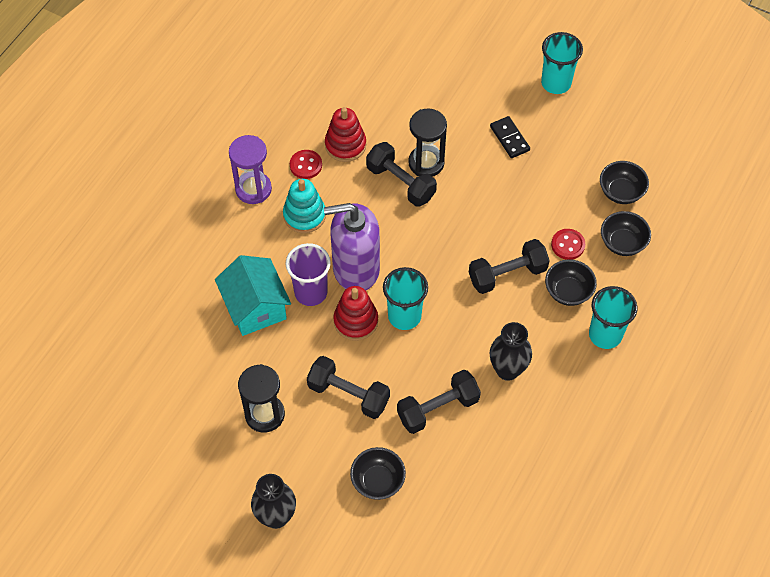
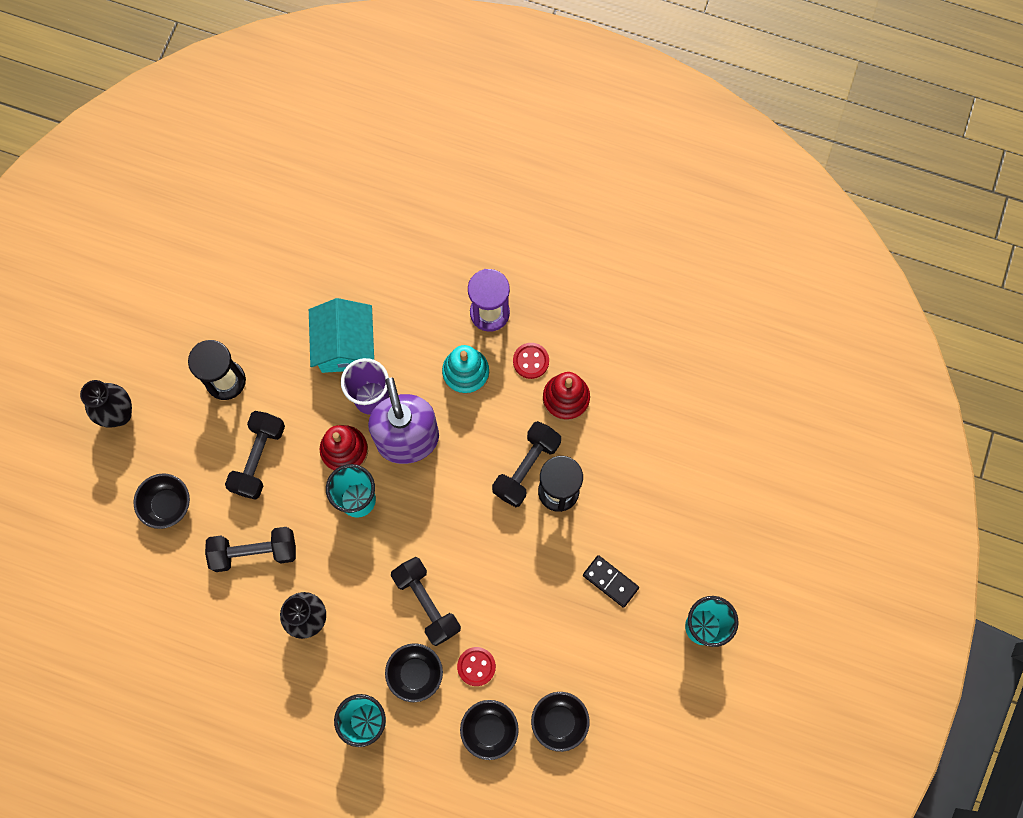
camera: 80 degrees right, 15 degrees up
(255, 307) = (345, 346): turquoise house -> turquoise house turned 60 degrees counterclockwise
(438, 408) = (254, 552): black dumbbell -> black dumbbell turned 60 degrees counterclockwise
(509, 138) = (610, 581): black domino -> black domino turned 75 degrees clockwise

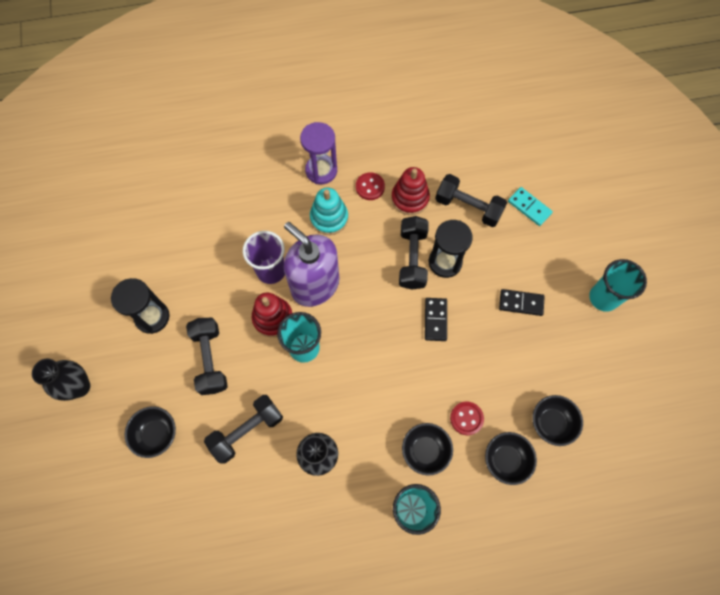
camera: 30 degrees left, 5 degrees down
(345, 346) = (230, 245): turquoise house -> none
(426, 603) = (401, 393): black dumbbell -> black dumbbell (468, 207)
(509, 548) = (435, 320): none -> black domino
(690, 481) = (529, 207): none -> turquoise domino

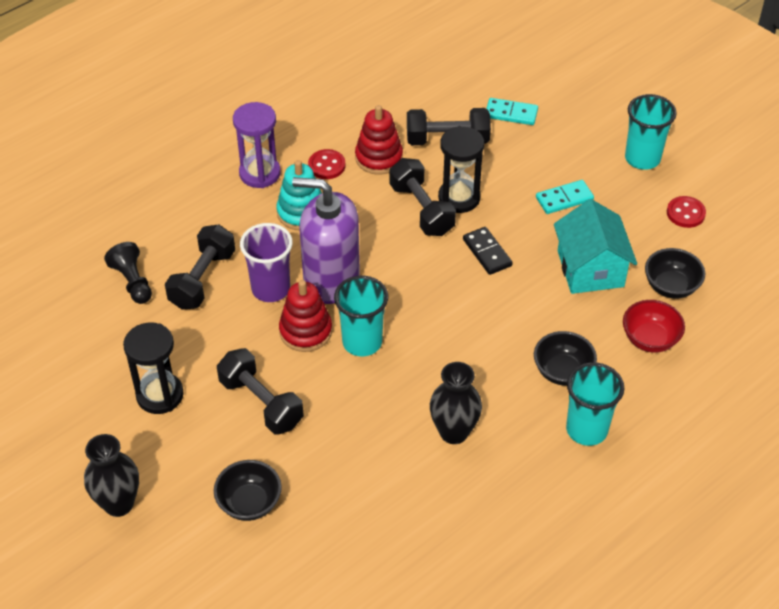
camera: 30 degrees left, 20 degrees down
(188, 217) = (132, 282): none -> black pawn
(247, 431) = (354, 448): black dumbbell -> black dumbbell (202, 279)
(466, 418) = (583, 323): red button -> red button (685, 213)
(501, 374) = (590, 269): none -> turquoise house
(506, 459) = (650, 339): black bowl -> red bowl
(521, 303) = (564, 199): black domino -> turquoise domino

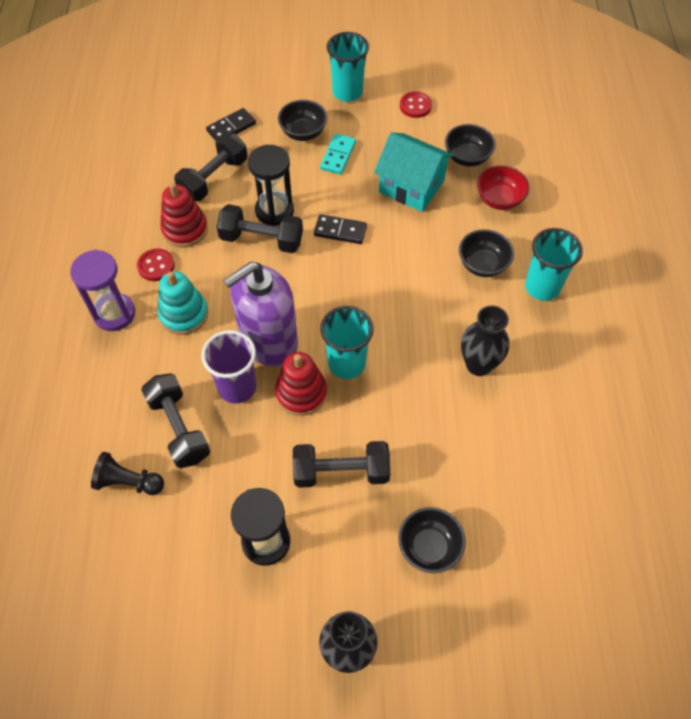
camera: 50 degrees left, 10 degrees up
(511, 113) = (231, 127): turquoise domino -> black domino
(561, 160) = (303, 132): none -> black bowl

